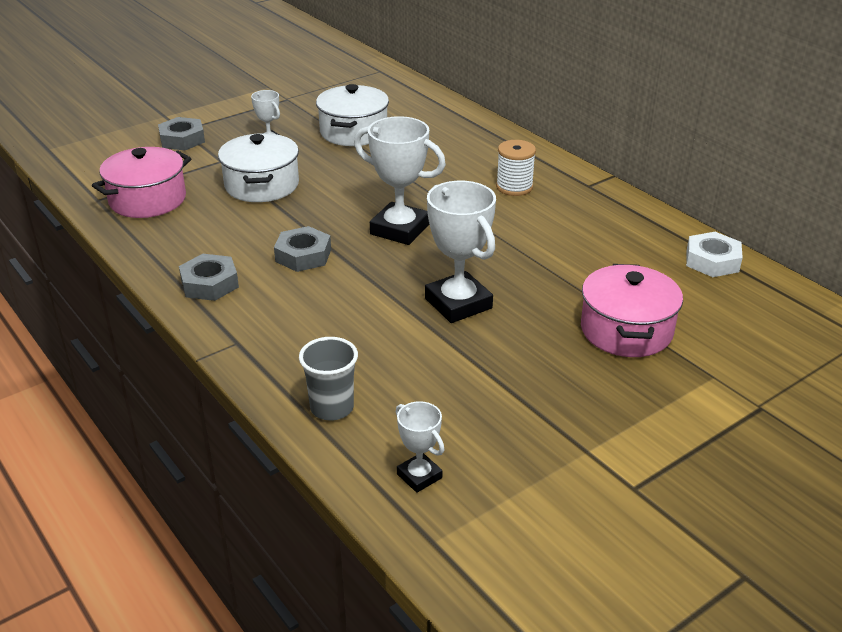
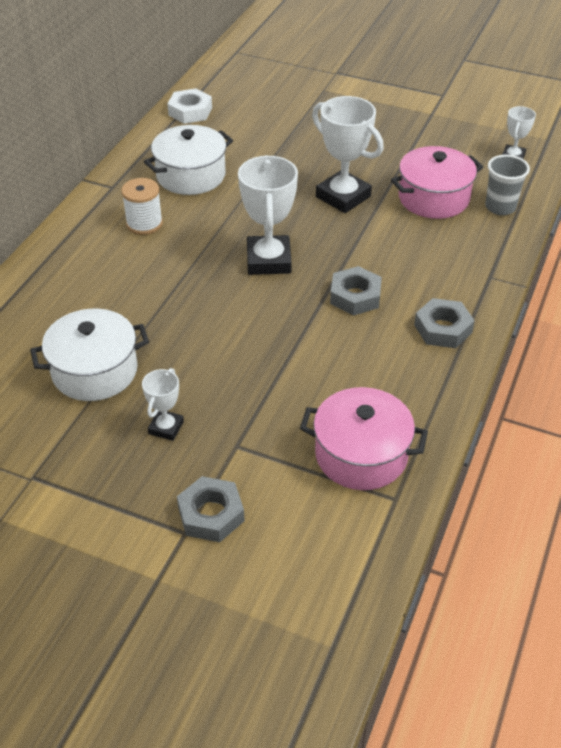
camera: 120 degrees left, 10 degrees up
(262, 185) = (263, 383): white pot -> white pot (191, 175)
(458, 303) = (343, 196): white trophy -> white trophy turned 75 degrees counterclockwise
(626, 330) = (307, 125): pink pot -> pink pot (433, 198)

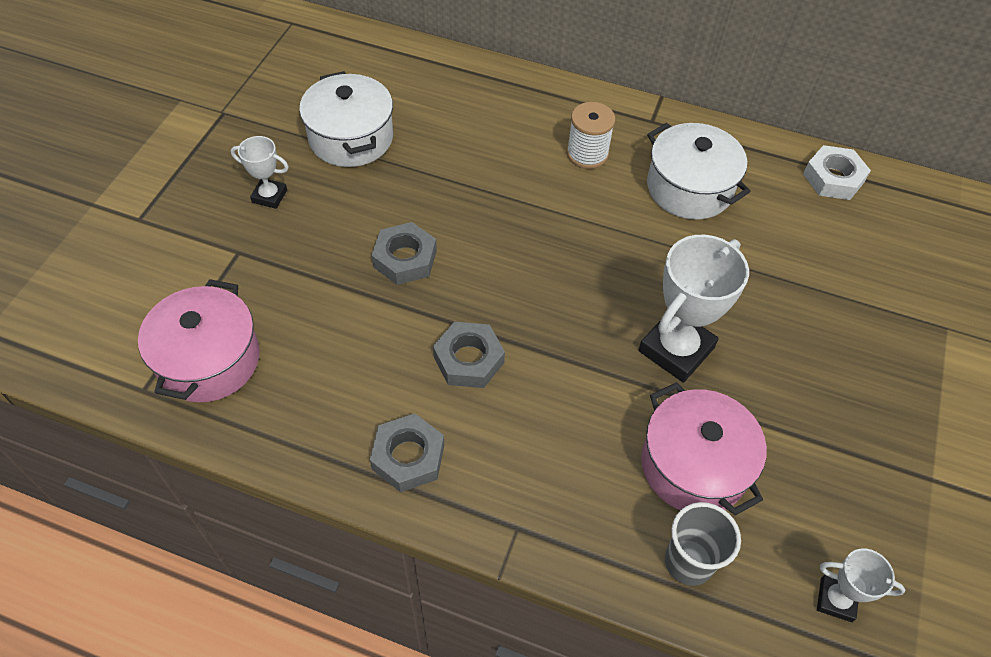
camera: 85 degrees right, 10 degrees up
(211, 514) = (155, 236): grey nut -> grey nut (405, 259)
(268, 260) = (531, 270): white trophy -> none

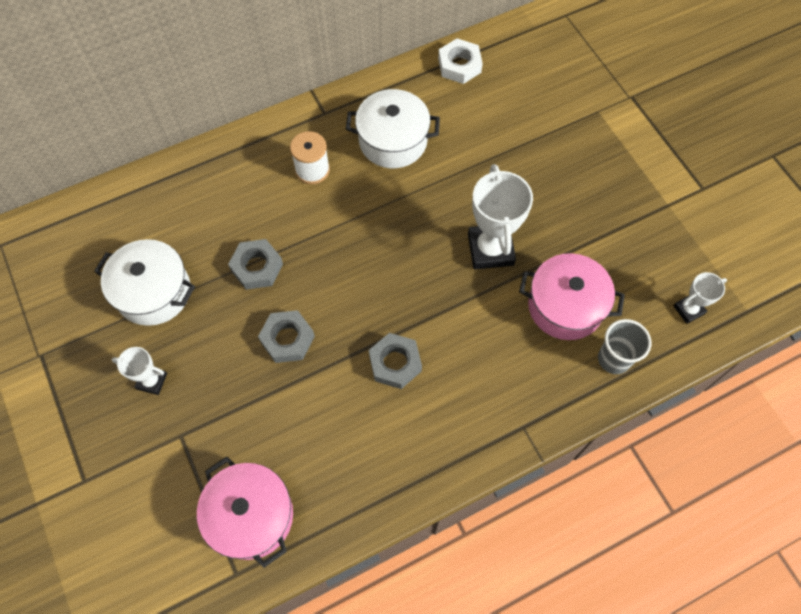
camera: 45 degrees left, 10 degrees up
(269, 196) = (152, 381): white trophy -> white trophy turned 45 degrees clockwise
(408, 457) = (429, 449): grey nut -> grey nut (257, 267)

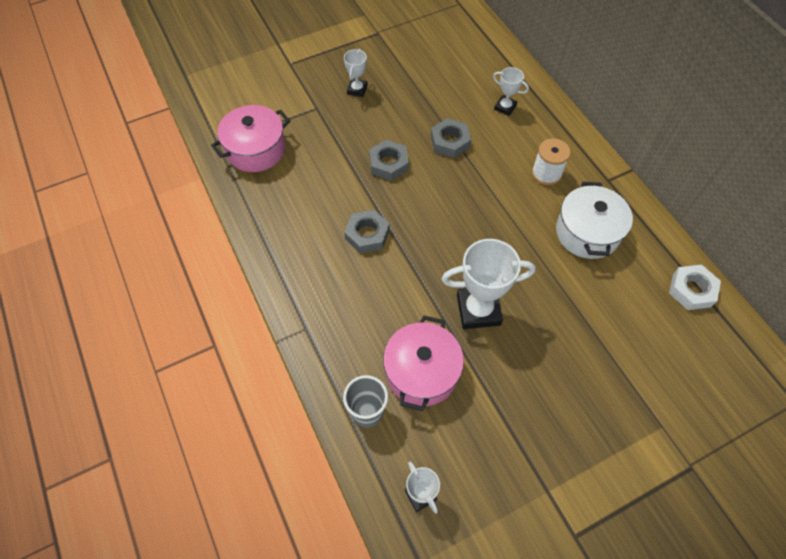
camera: 90 degrees right, 5 degrees down
(154, 292) = (426, 84): white pot -> none
(206, 203) = (505, 107): none -> white trophy

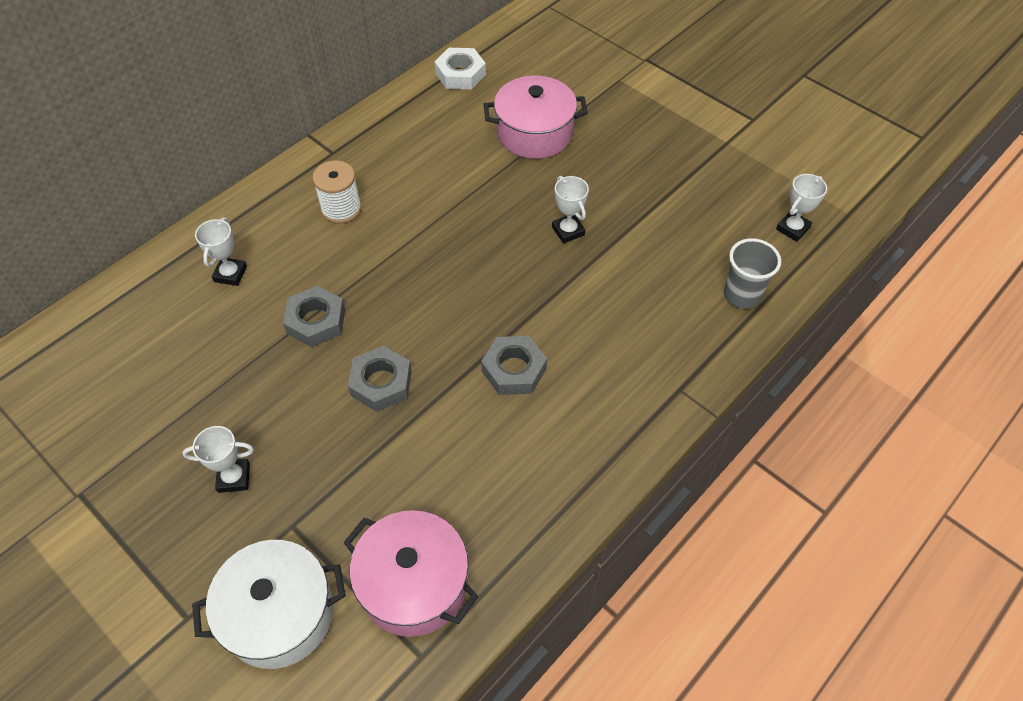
camera: 110 degrees left, 5 degrees down
(421, 372) = (669, 261): pink pot -> pink pot (534, 133)
(478, 310) = (568, 231): white trophy -> white trophy, size x0.54
(587, 232) = (419, 159): white pot -> white pot (279, 614)

